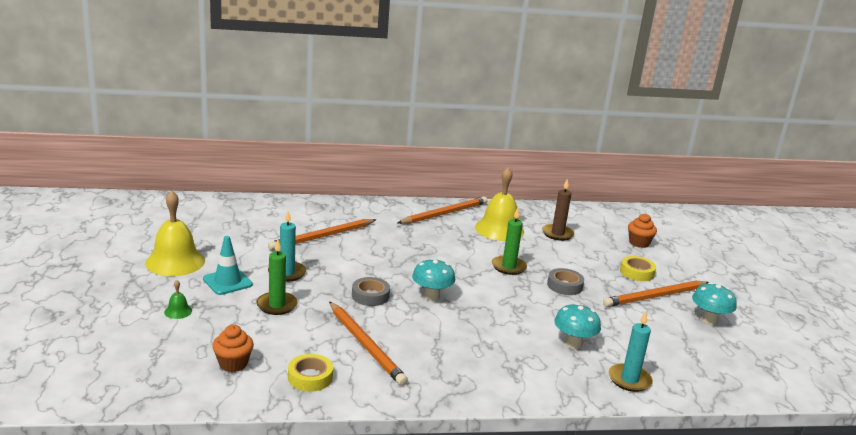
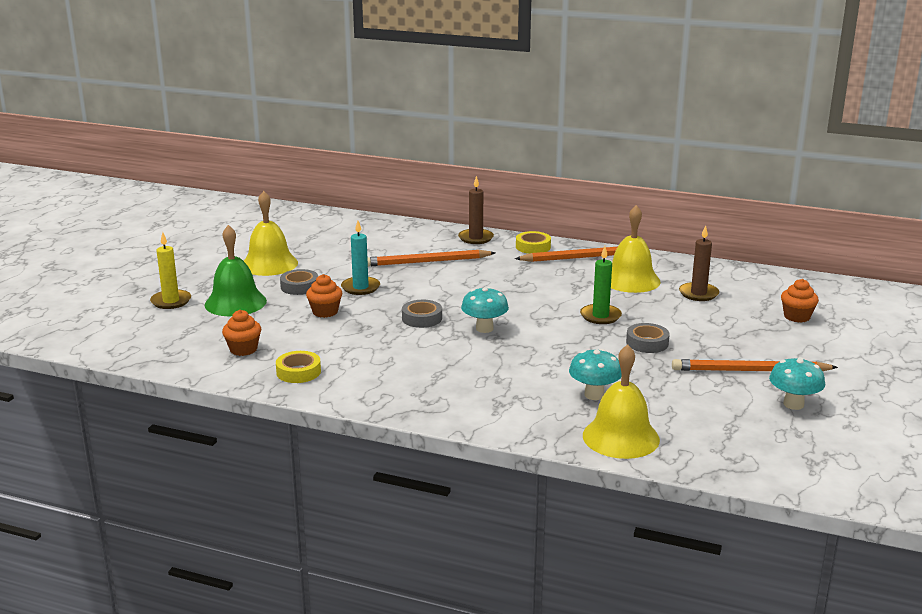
camera: 30 degrees right, 0 degrees up
(106, 322) = (171, 301): none -> yellow candle
(178, 311) = (235, 303): green bell -> green bell, size x2.36
(227, 282) = (299, 286): turquoise traffic cone -> grey tape
(277, 305) = (325, 312): green candle -> orange cupcake
(343, 207) = (476, 238): none -> brown candle
(366, 345) = (374, 357): orange pencil -> none
(629, 380) = (621, 437): turquoise candle -> yellow bell
(637, 272) = (756, 344): yellow tape -> yellow tape (533, 247)

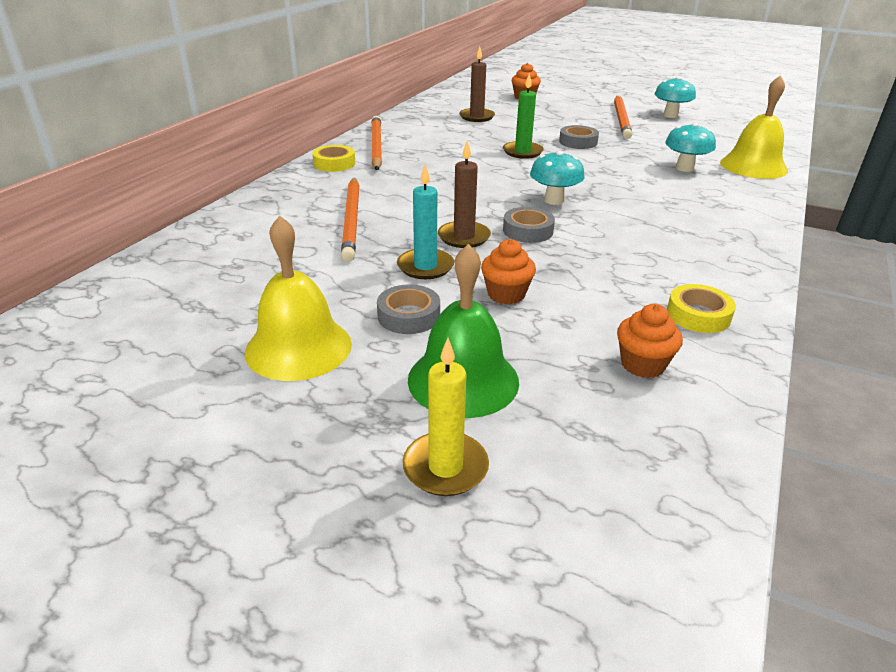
camera: 85 degrees left, 10 degrees up
(476, 238) = (287, 189): brown candle -> brown candle (464, 237)
(630, 280) = (441, 134): yellow bell -> none

